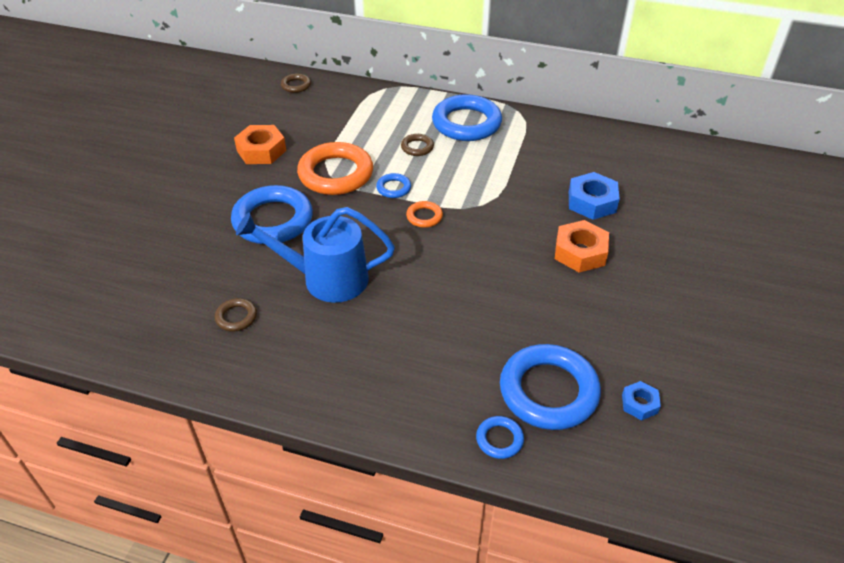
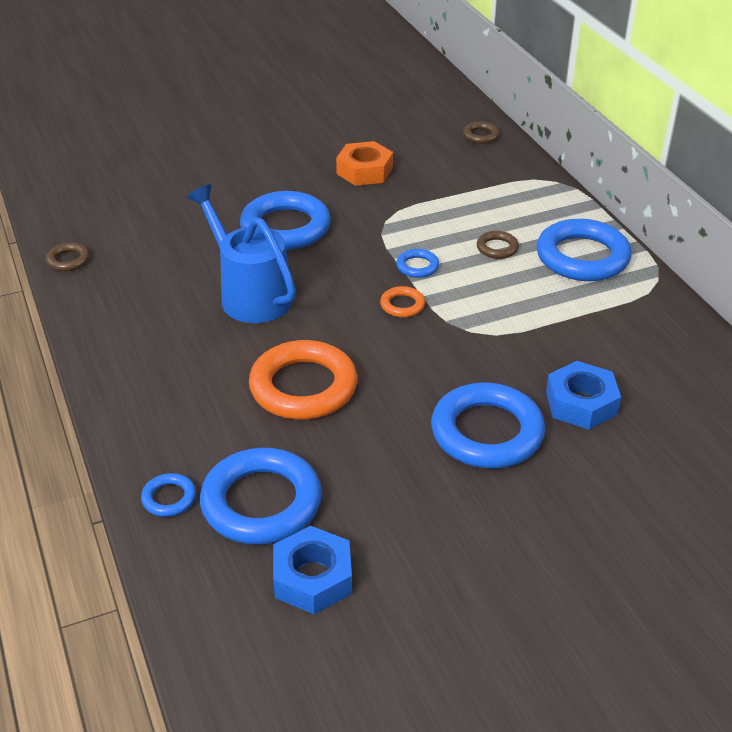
camera: 50 degrees right, 5 degrees down
(236, 317) = (152, 275): brown ring -> brown ring (68, 260)
(336, 174) = (390, 225): orange ring -> orange ring (303, 387)
(580, 252) = (487, 432): orange nut -> blue ring
(639, 404) = (313, 578): blue nut -> blue nut, size x1.77

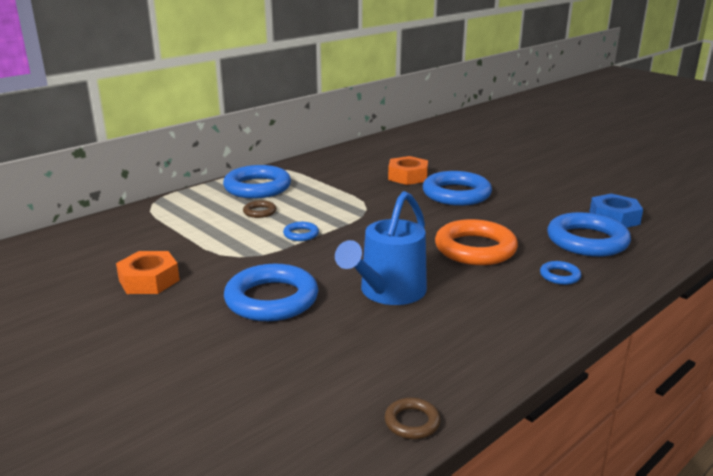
camera: 110 degrees left, 15 degrees down
(169, 498) = (625, 269): blue ring -> blue ring (559, 276)
(402, 305) = (354, 232): orange ring -> none
(480, 136) = (70, 238): brown ring -> none
(581, 403) = (407, 176): blue nut -> orange nut

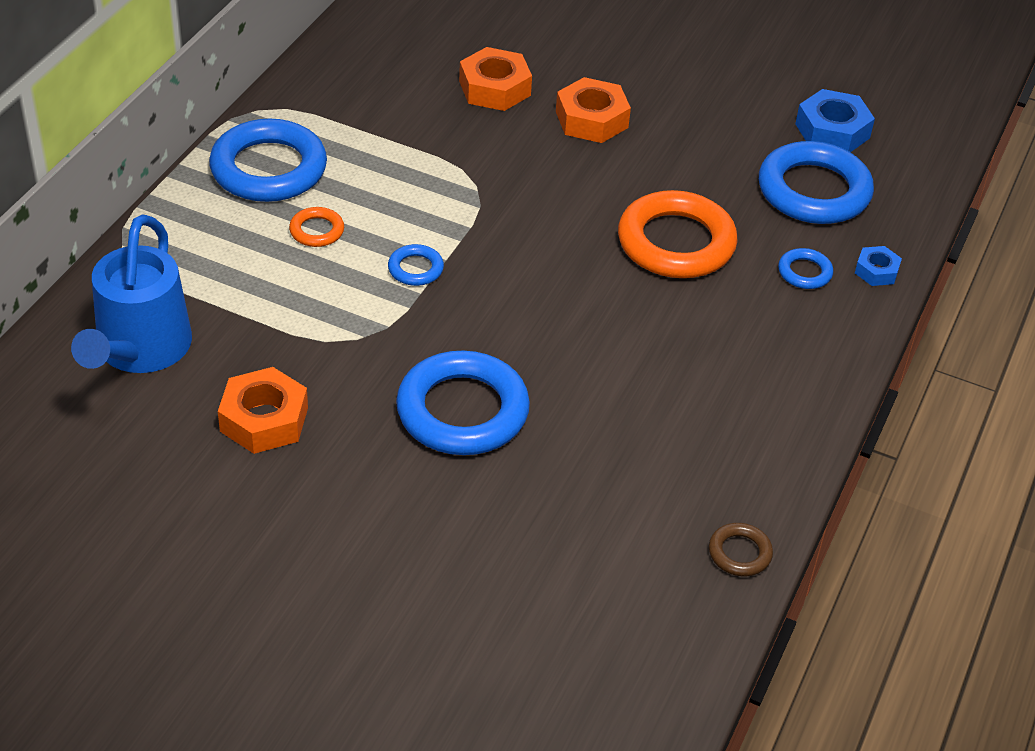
camera: 25 degrees left, 20 degrees up
(260, 212) = (317, 231): brown ring -> orange ring
(388, 293) = (606, 360): blue watering can -> blue watering can (139, 351)
(456, 194) = (591, 119): blue ring -> orange nut
(616, 284) = (876, 271): none -> blue nut

